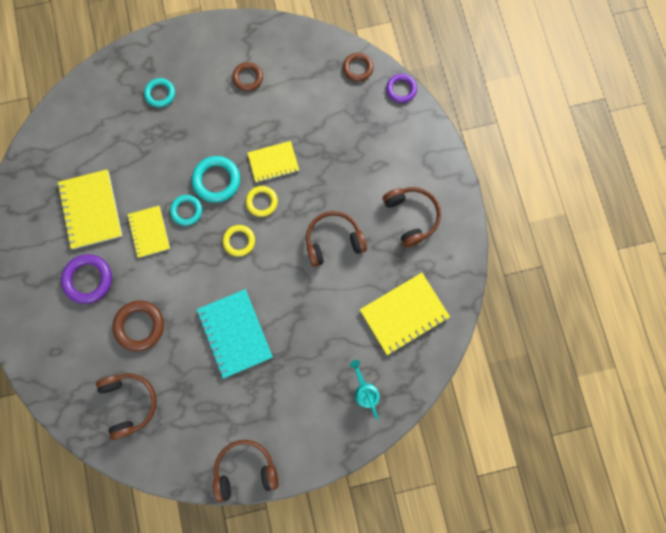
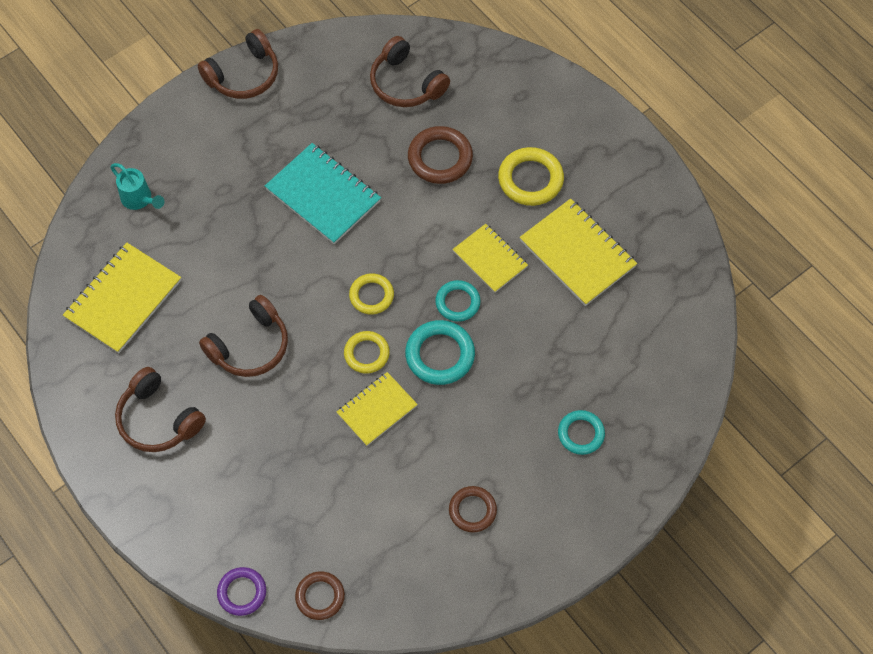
camera: 155 degrees right, 15 degrees down
(88, 279) = (530, 179): purple ring -> yellow ring

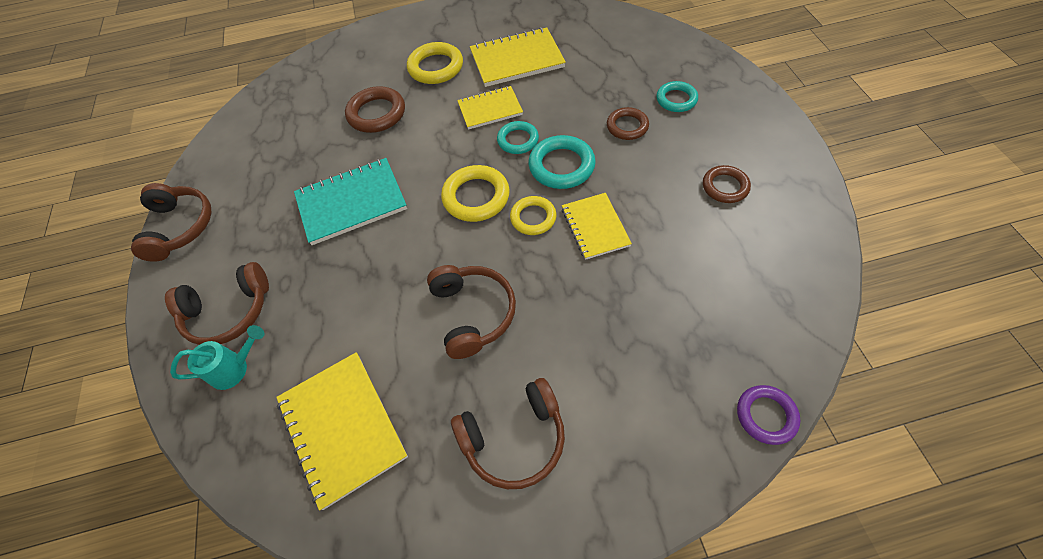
camera: 60 degrees left, 5 degrees down
(320, 596) = (787, 337): brown ring -> brown ring (627, 126)
(371, 295) = (476, 197): yellow ring -> yellow ring, size x1.52
(406, 84) = (292, 115): brown headphones -> brown headphones (229, 312)

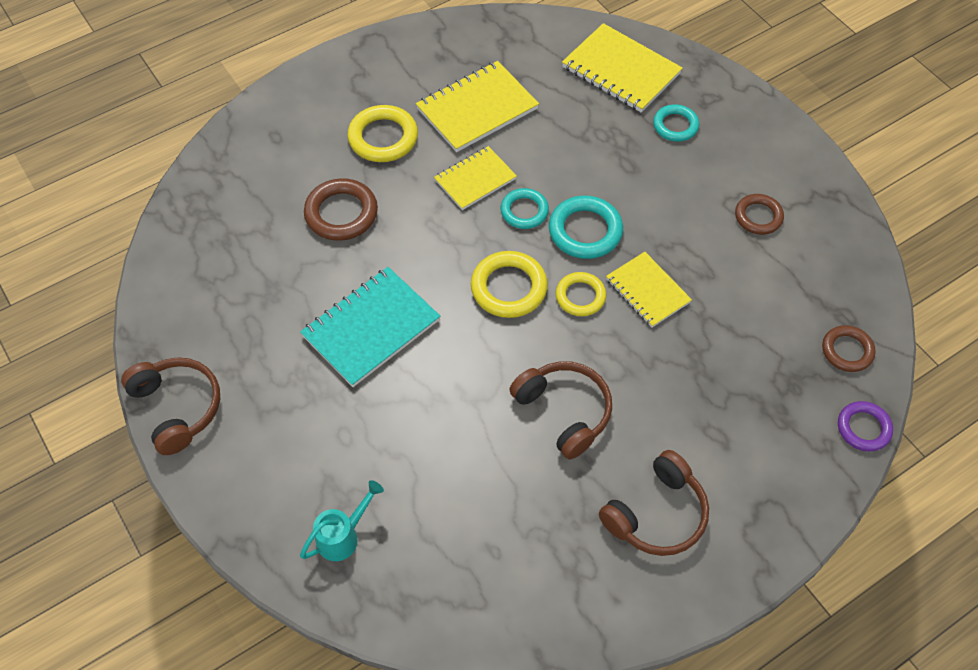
camera: 25 degrees left, 0 degrees up
(229, 312) = (300, 483): brown headphones -> none
(342, 428) = (489, 556): yellow notebook -> yellow notebook (621, 70)
(627, 126) = (636, 169): brown ring -> brown ring (847, 351)

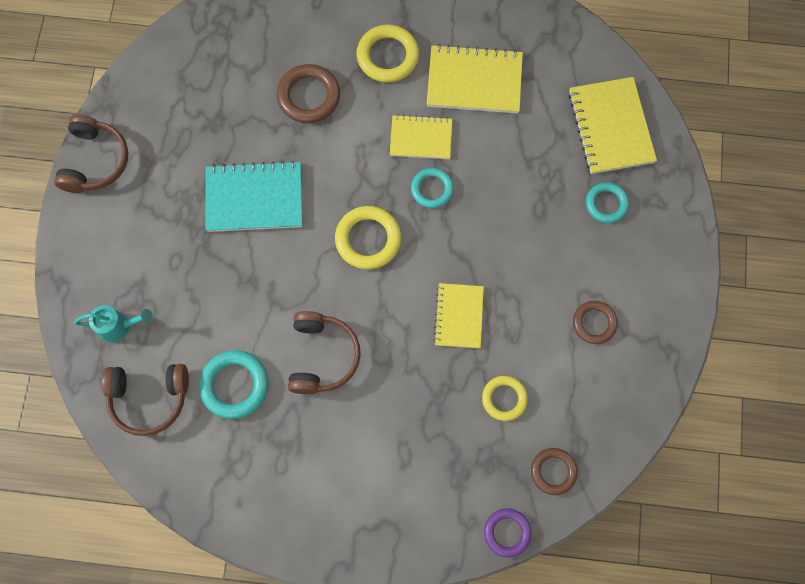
camera: 40 degrees right, 15 degrees up
(580, 296) = (409, 284): yellow ring -> yellow ring (504, 398)
(585, 231) = (459, 237): turquoise ring -> turquoise ring (235, 385)
(657, 514) = (315, 472): brown headphones -> brown headphones (149, 398)

